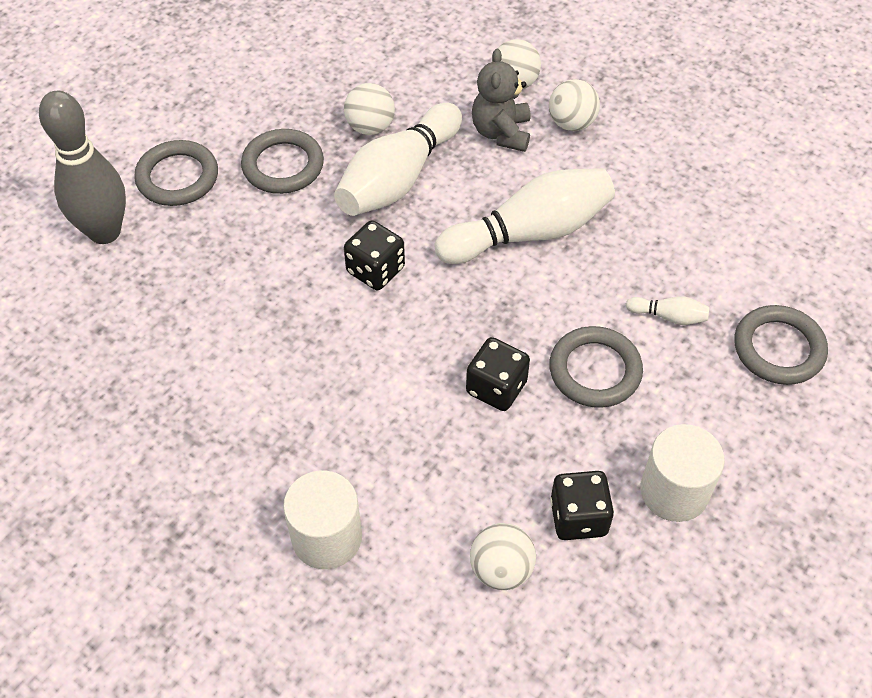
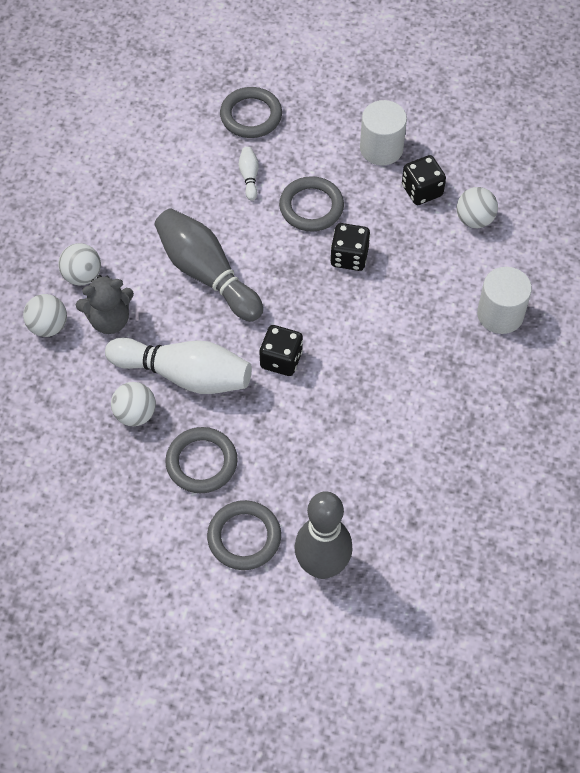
camera: 110 degrees left, 5 degrees up
(529, 233) = (206, 274): white bowling pin -> grey bowling pin

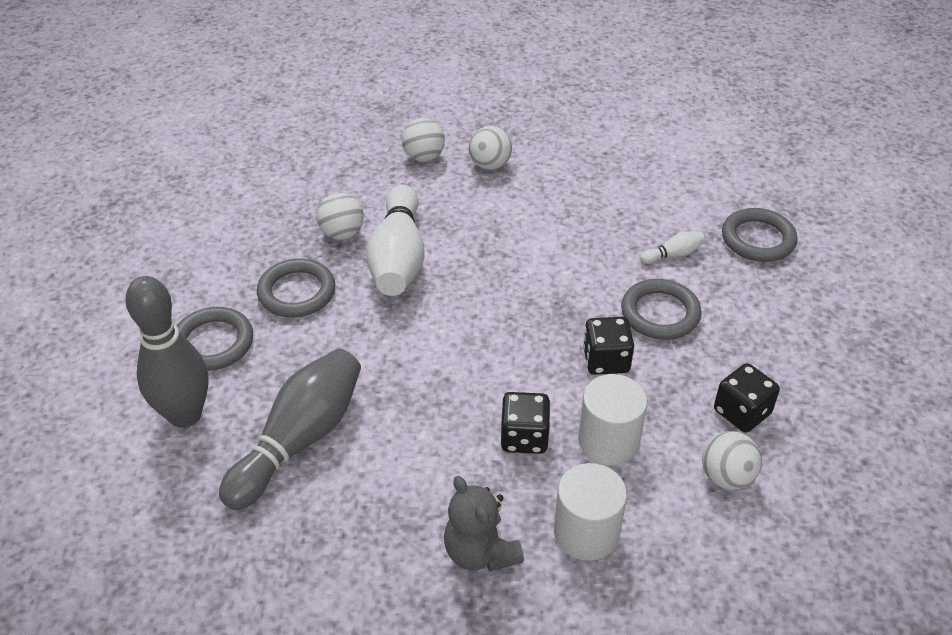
camera: 75 degrees right, 15 degrees down
(109, 320) = (446, 193): grey teddy bear -> grey teddy bear (480, 552)
(206, 274) = (529, 248): grey bowling pin -> grey bowling pin (299, 440)
(281, 359) = (442, 328): black dice -> black dice (524, 437)
(381, 148) = (783, 360): white cylinder -> white cylinder (608, 441)

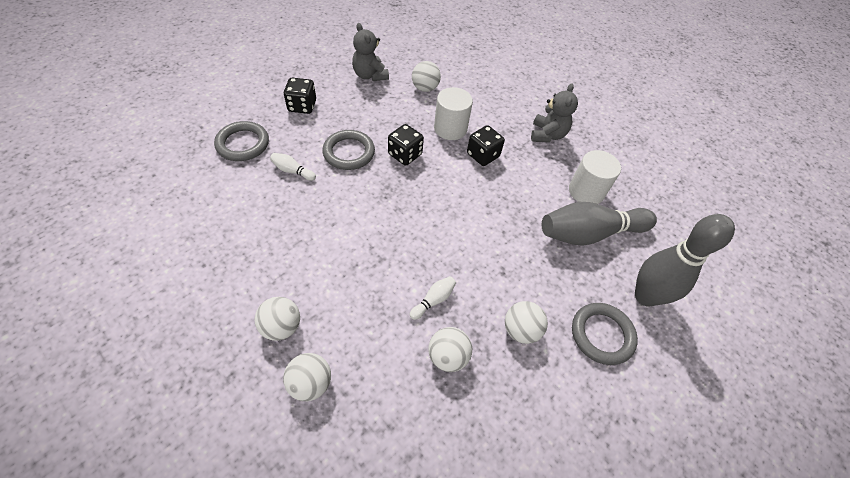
camera: 140 degrees left, 10 degrees up
(297, 292) = (520, 330): grey ring -> white ball
(398, 258) = (433, 300): white bowling pin -> white bowling pin, size x0.42
(586, 532) = (500, 112): white cylinder -> white cylinder (586, 191)
(741, 412) = (384, 98): black dice -> black dice (302, 106)
(814, 430) = (370, 75): none -> grey teddy bear

